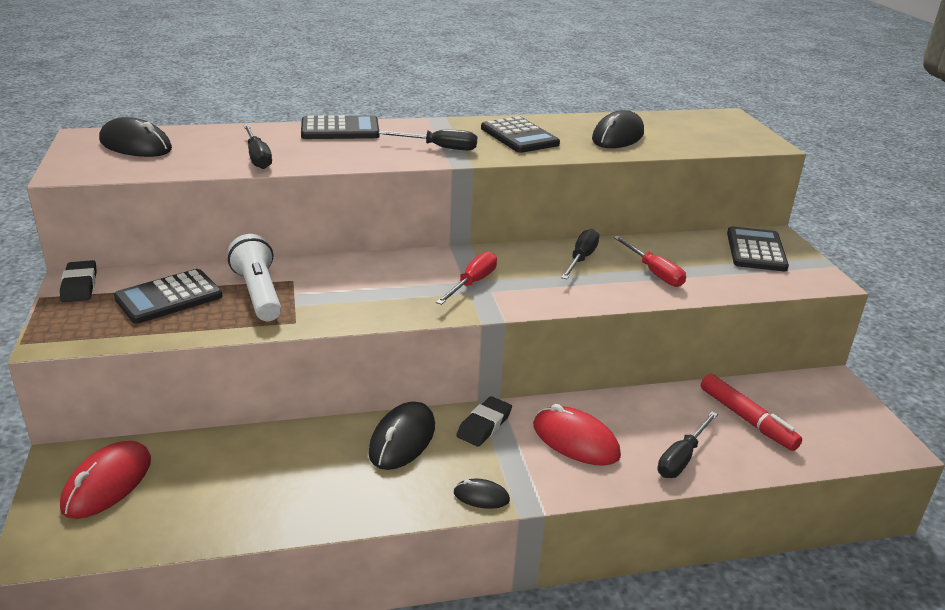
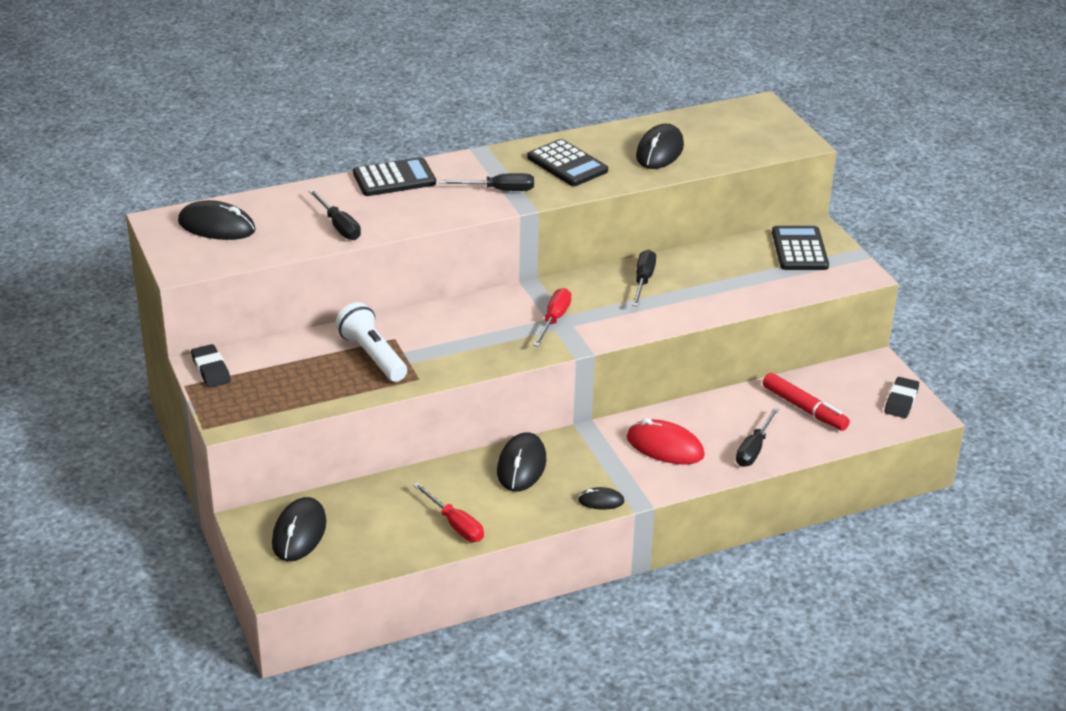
camera: 10 degrees left, 5 degrees up
(107, 483) = (299, 533): red mouse -> black mouse
(169, 297) = (297, 370): black calculator -> none
(484, 425) = (585, 444): black eraser -> black eraser (901, 401)
(654, 273) = (711, 287): red screwdriver -> red screwdriver (455, 525)

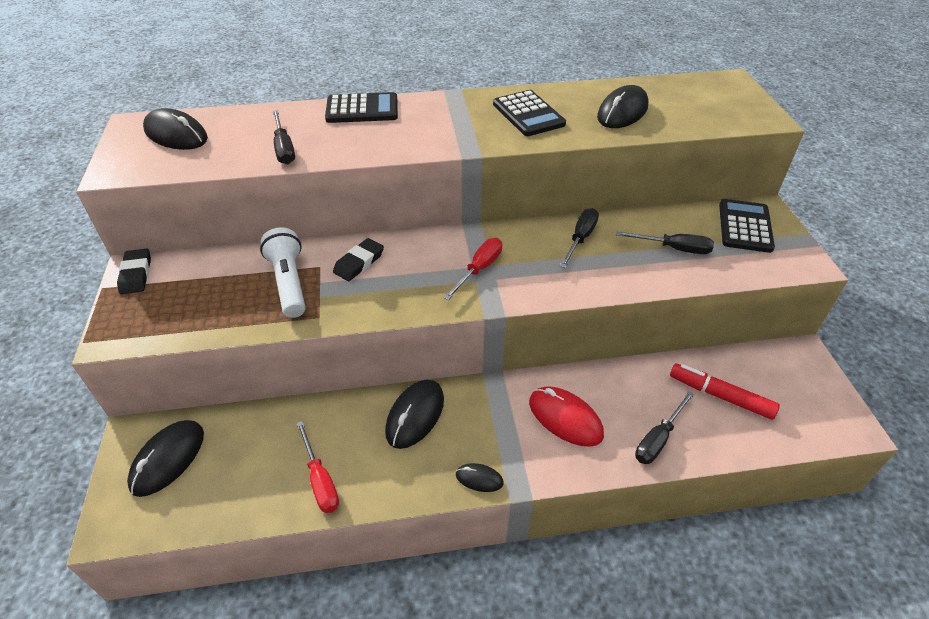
camera: 15 degrees right, 10 degrees up
(499, 190) = (452, 131): black screwdriver -> black screwdriver (674, 249)
(804, 409) = (720, 396): red marker -> red marker turned 150 degrees clockwise
(901, 401) = (826, 404): black eraser -> black eraser (359, 263)

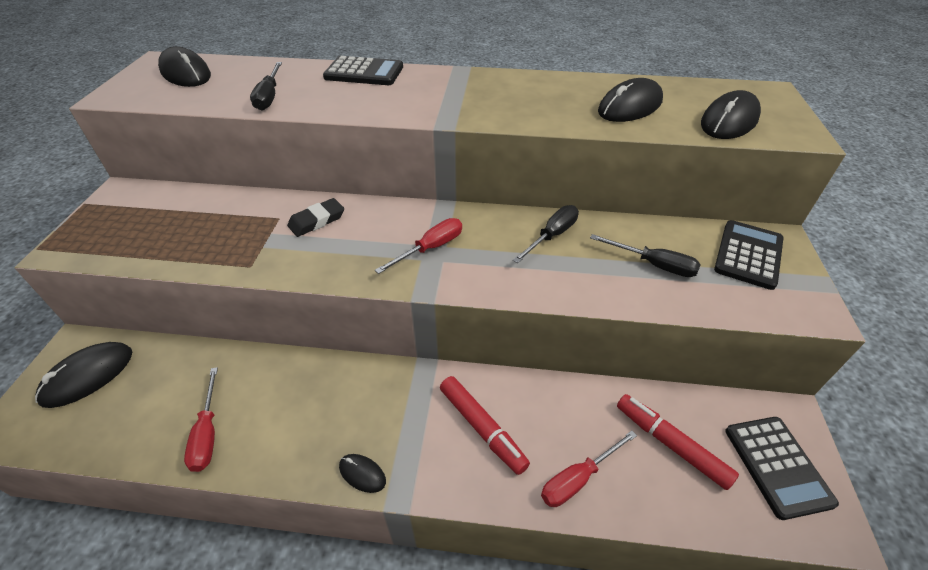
camera: 15 degrees right, 0 degrees up
(136, 274) = (118, 196): black eraser -> none
(289, 283) = (242, 228): white flashlight -> none
(415, 415) = (330, 387): black mouse -> black mouse (729, 121)
(528, 114) = (526, 96): black calculator -> black calculator (777, 466)
(565, 418) = (482, 428): red mouse -> red marker
(658, 439) = (578, 479): black screwdriver -> red screwdriver

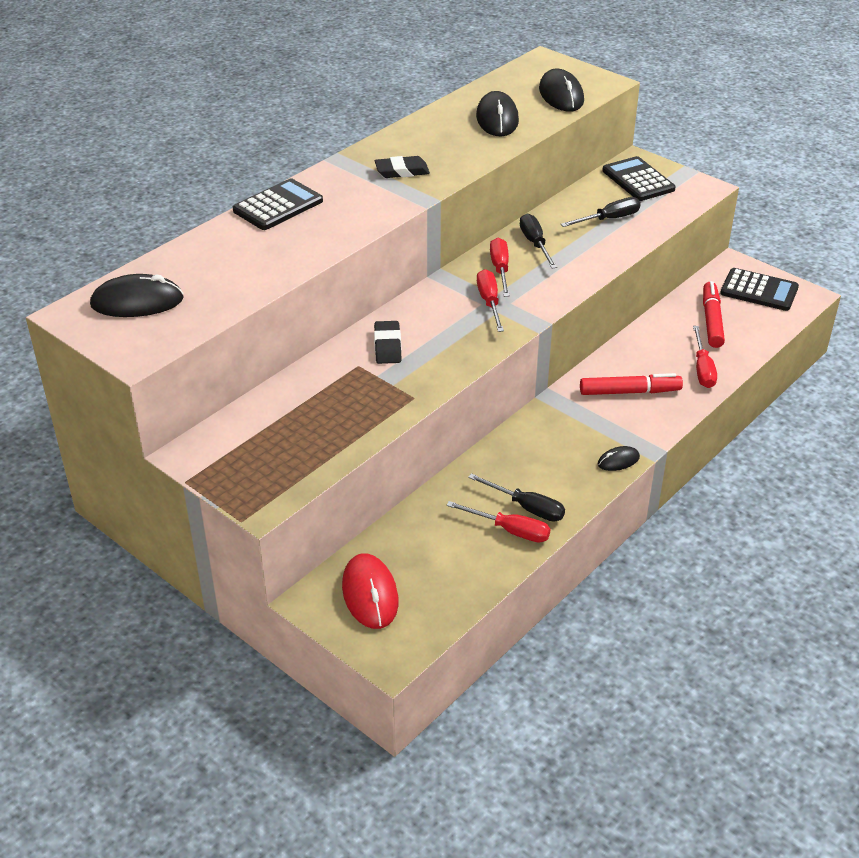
camera: 55 degrees left, 5 degrees down
(88, 376) = (370, 594): black mouse -> red mouse
(269, 97) = (264, 267): black screwdriver -> black screwdriver (527, 507)
(478, 98) = (402, 171): none -> black eraser
(488, 232) = (500, 269): none -> red screwdriver
(670, 444) = (711, 320): red marker -> red marker turned 105 degrees clockwise

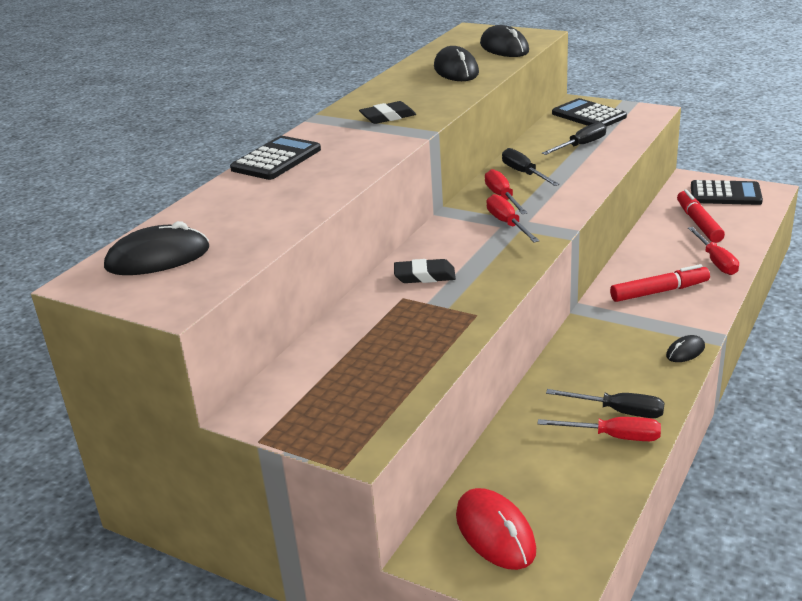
camera: 10 degrees left, 10 degrees down
(387, 346) = (424, 276): black eraser -> black eraser turned 75 degrees counterclockwise

